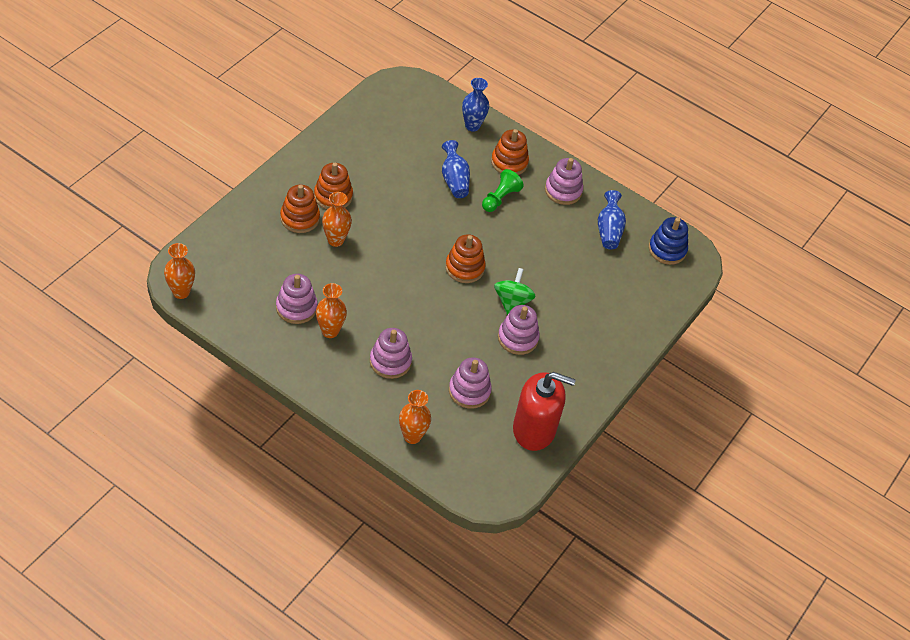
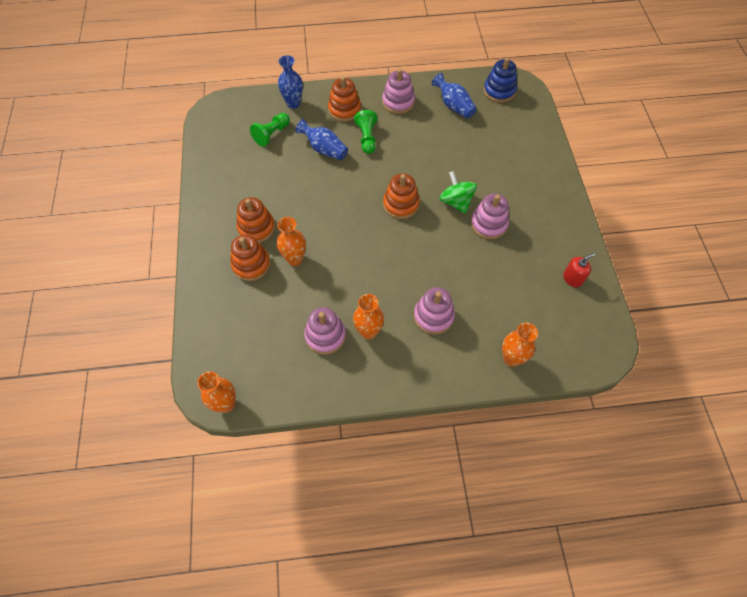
camera: 35 degrees left, 10 degrees up
(426, 137) = (272, 134): none -> green pawn
(469, 391) = (505, 289): pink stacking toy -> none
(534, 429) = (572, 278): red soap dispenser -> red soap dispenser, size x0.45

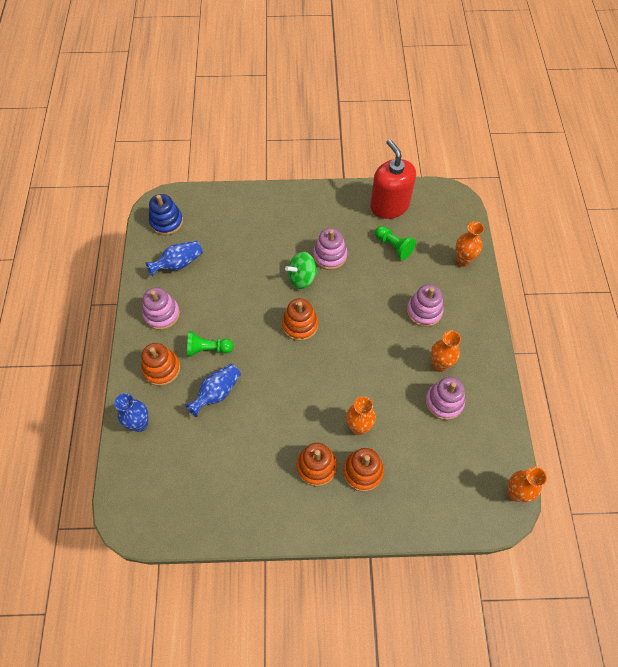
camera: 85 degrees left, 0 degrees up
(272, 134) = (184, 449): green pawn -> green pawn (394, 246)
(572, 278) = (389, 206): red soap dispenser -> red soap dispenser, size x2.22

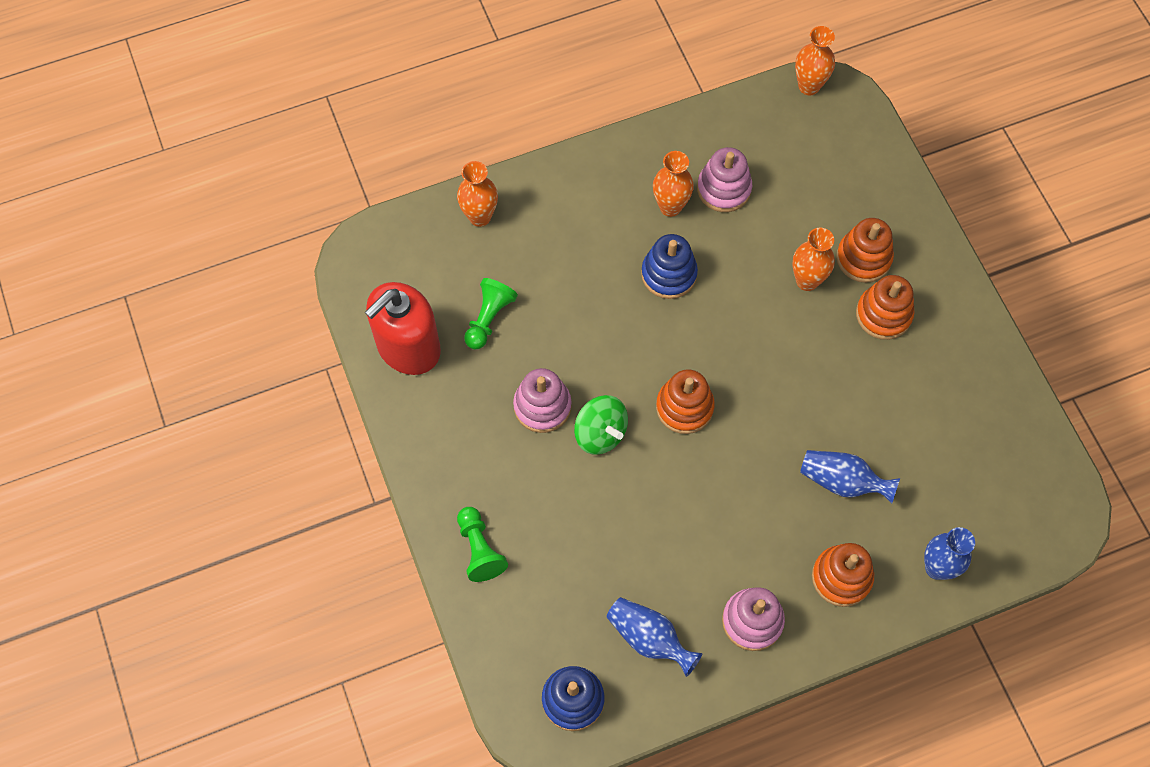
camera: 110 degrees left, 5 degrees up
(208, 349) = (780, 523): green pawn -> green pawn (479, 549)
(391, 347) = (669, 274): none -> blue stacking toy
(424, 311) = (591, 247): pink stacking toy -> none

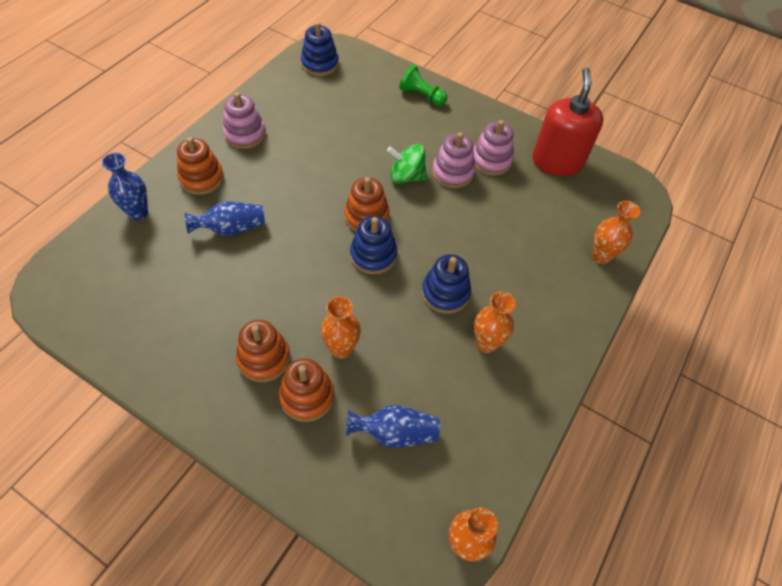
camera: 140 degrees right, 10 degrees down
(489, 318) = (530, 201): green pawn -> none
(649, 638) = (299, 102): blue vase -> blue vase (395, 433)
(710, 357) = (373, 255): none -> blue stacking toy
(724, 189) = (459, 385): pink stacking toy -> pink stacking toy (491, 160)

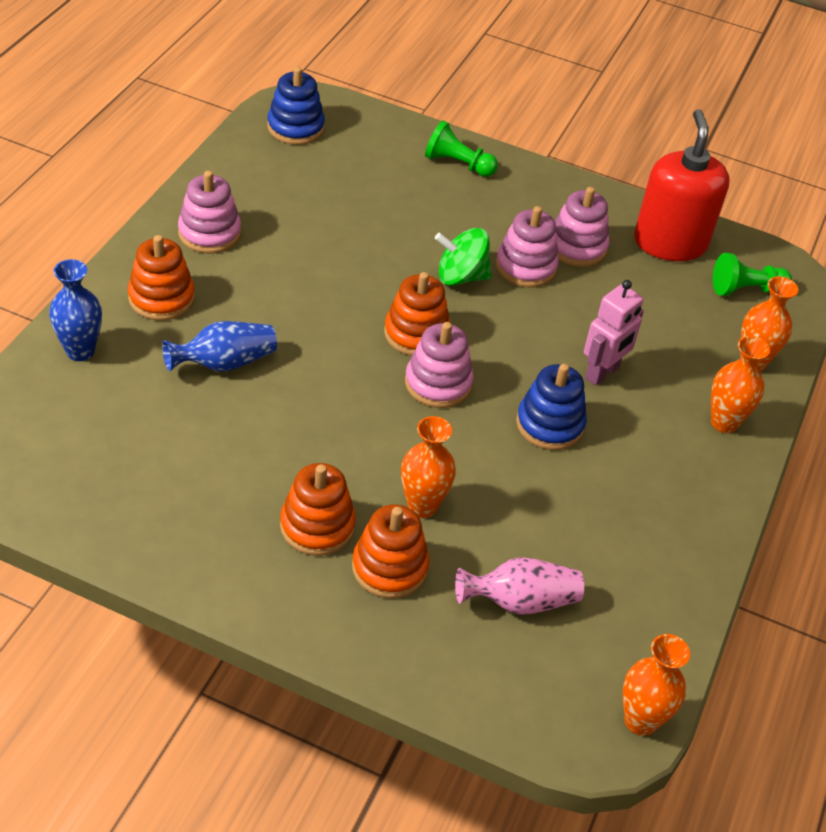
camera: 10 degrees left, 10 degrees down
(373, 255) = (438, 383): blue stacking toy -> pink stacking toy
(395, 433) = (520, 601): blue vase -> pink vase
(486, 344) = (619, 483): orange vase -> orange vase (724, 423)
(491, 256) = (602, 373): none -> pink robot
(605, 200) = (745, 289): none -> green pawn

